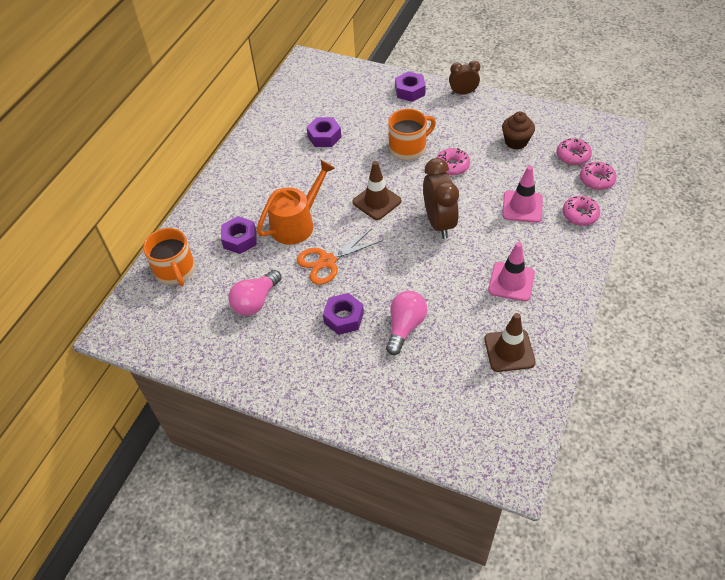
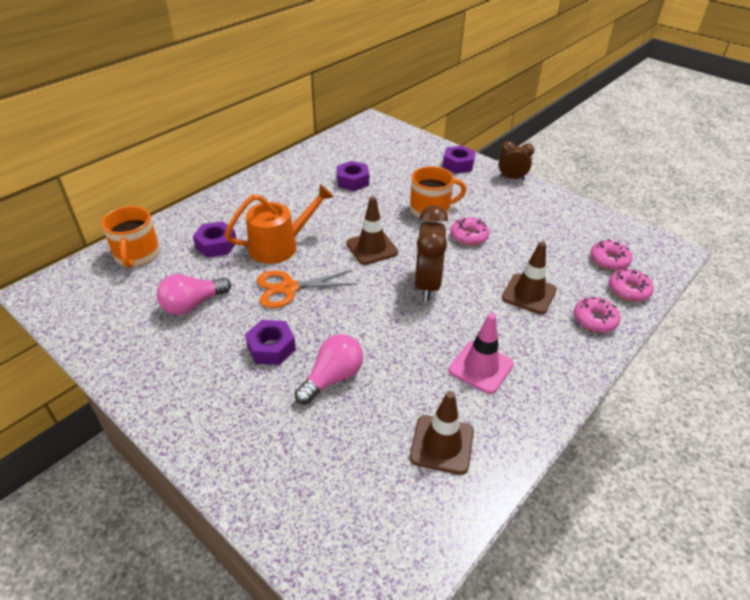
camera: 15 degrees right, 10 degrees down
(516, 142) = (549, 232): brown cupcake -> none
(522, 207) = (529, 294): pink traffic cone -> brown traffic cone

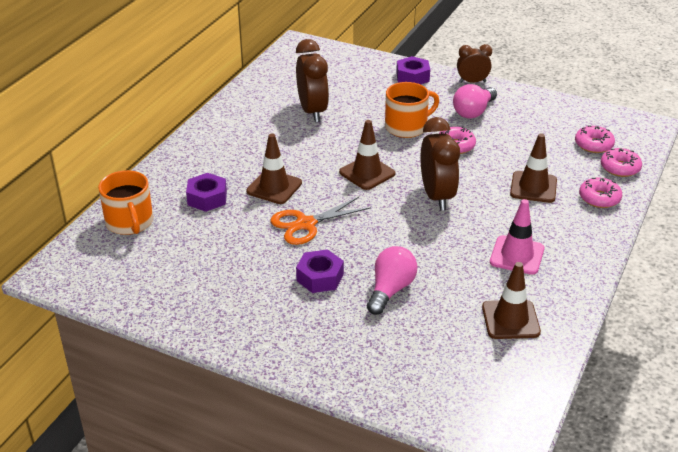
camera: 15 degrees left, 5 degrees down
(192, 304) = (219, 256): pink light bulb -> pink light bulb (473, 112)
(280, 246) = (274, 187): orange watering can -> brown traffic cone
(353, 181) = (312, 111): purple nut -> brown clock

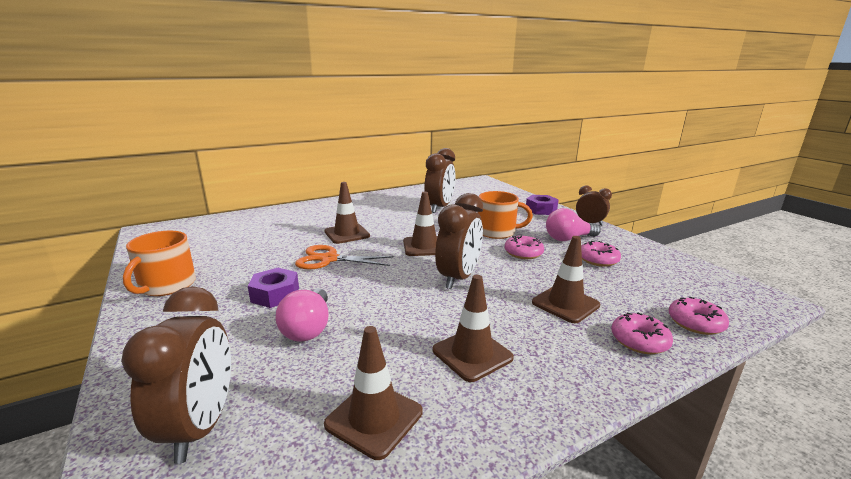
camera: 35 degrees right, 15 degrees down
(129, 222) = (235, 223): orange mug -> orange mug (167, 285)
(207, 198) = (297, 226): purple nut -> none
(390, 290) = (308, 328): pink light bulb -> pink light bulb turned 120 degrees clockwise
(427, 374) = (200, 427): none -> brown clock
(517, 255) = (472, 354): pink traffic cone -> brown traffic cone
(593, 145) = (677, 294): pink donut -> pink donut (598, 260)

